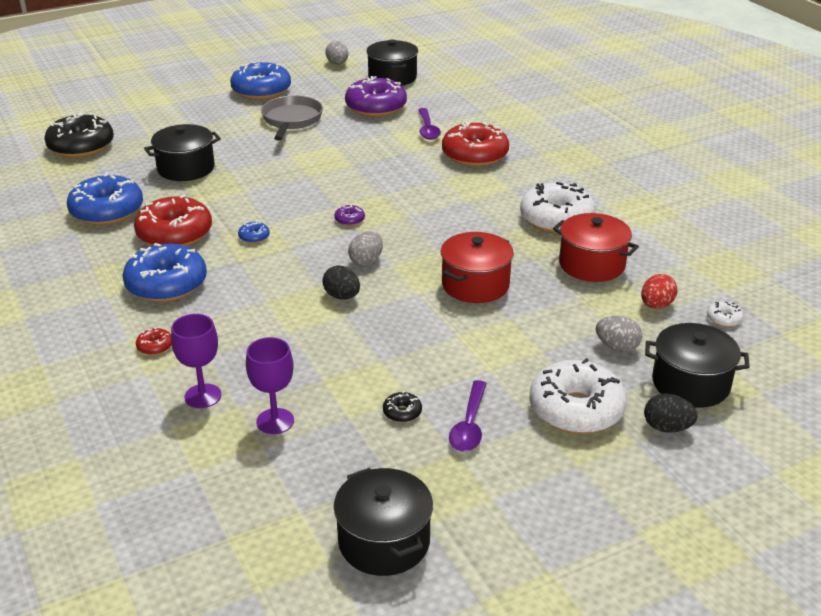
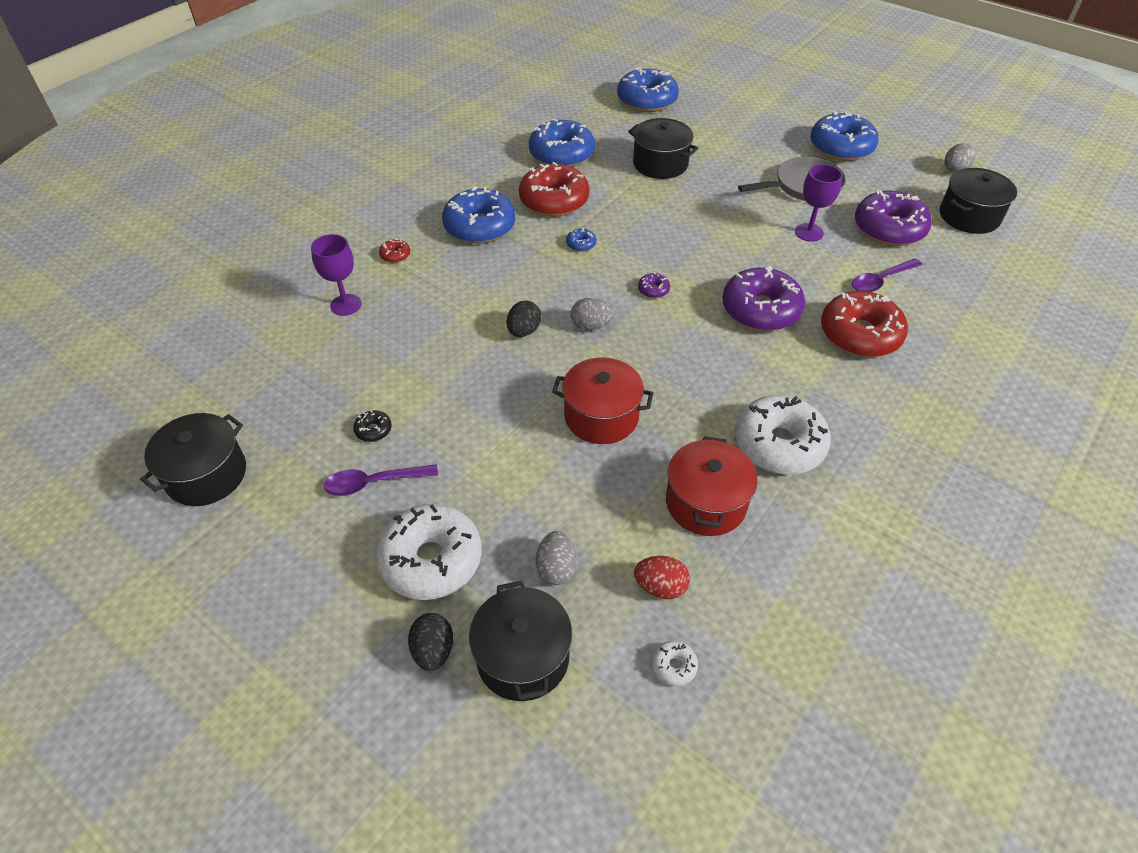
camera: 65 degrees right, 15 degrees up
(81, 146) = (647, 100): black donut -> blue donut
(275, 421) = (331, 356): purple goblet -> purple goblet (809, 232)
(416, 182) = (760, 310): none -> purple donut

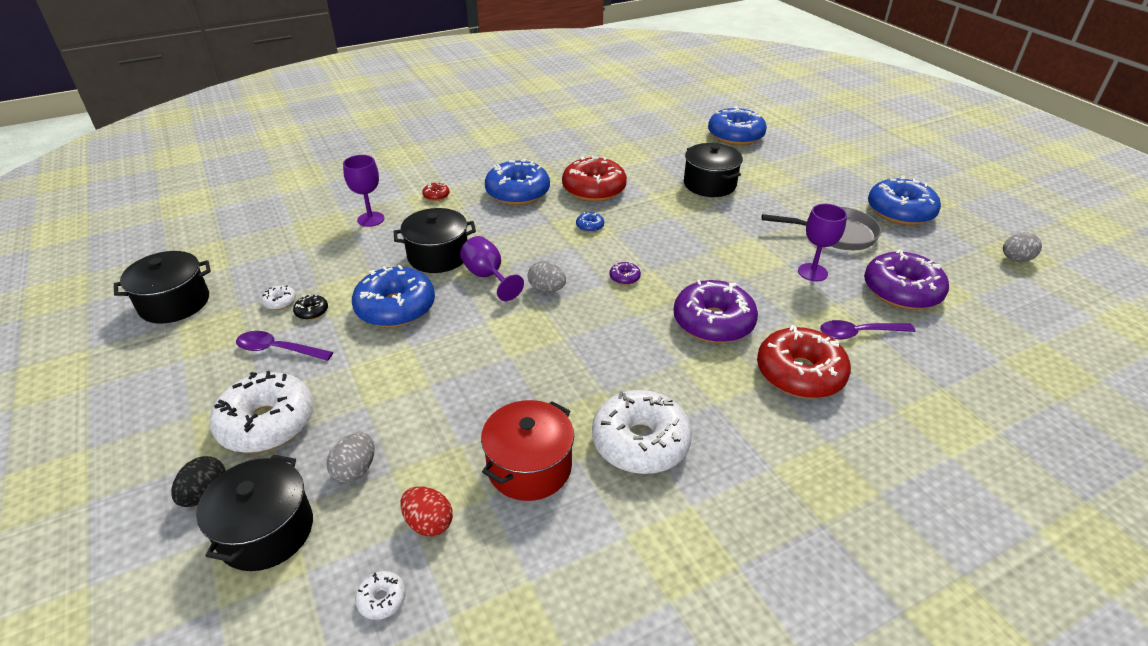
camera: 25 degrees right, 10 degrees down
(328, 431) = (280, 302): none -> white donut
(524, 331) = (488, 277): black egg -> purple goblet
(561, 154) = (628, 158): blue donut -> blue donut (396, 308)
(601, 416) = (496, 362): red pot -> none
(969, 216) = (1004, 304): black pot -> black pot (438, 256)

